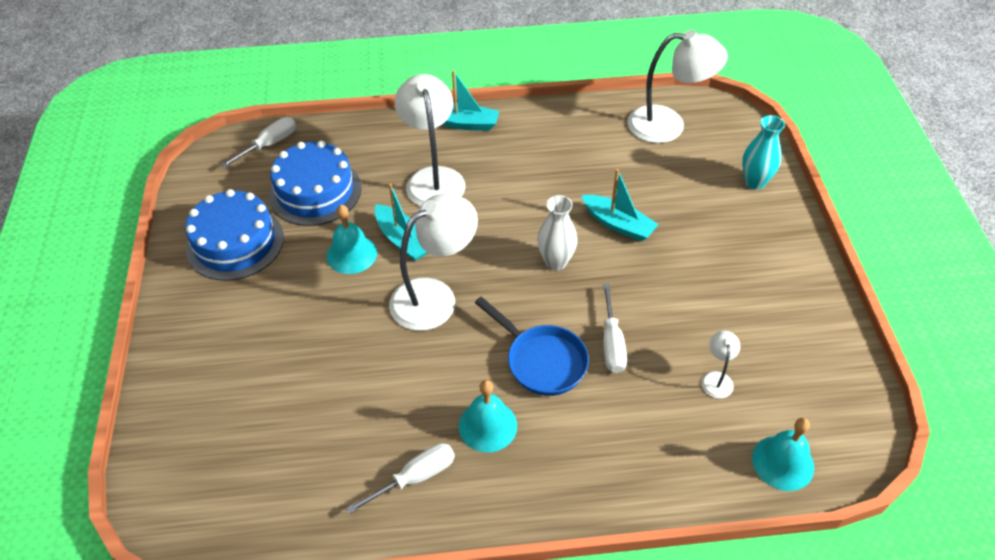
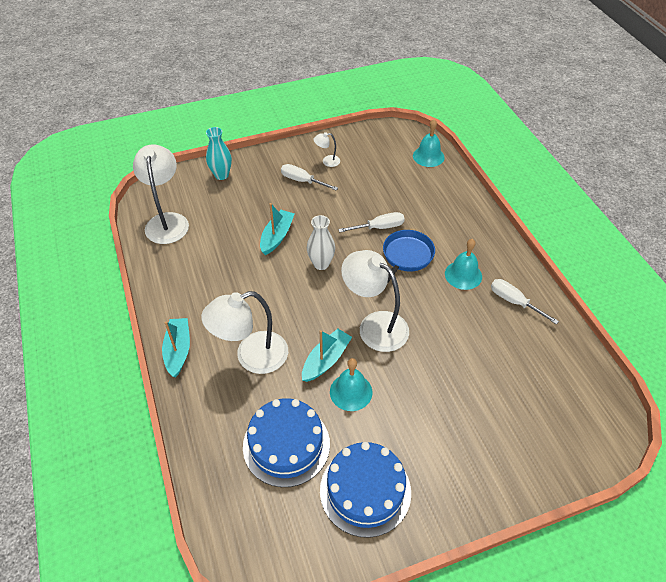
camera: 105 degrees left, 0 degrees up
(269, 145) = (229, 513): white screwdriver -> white screwdriver (302, 181)
(717, 378) = (387, 182): white lamp -> white lamp (327, 161)

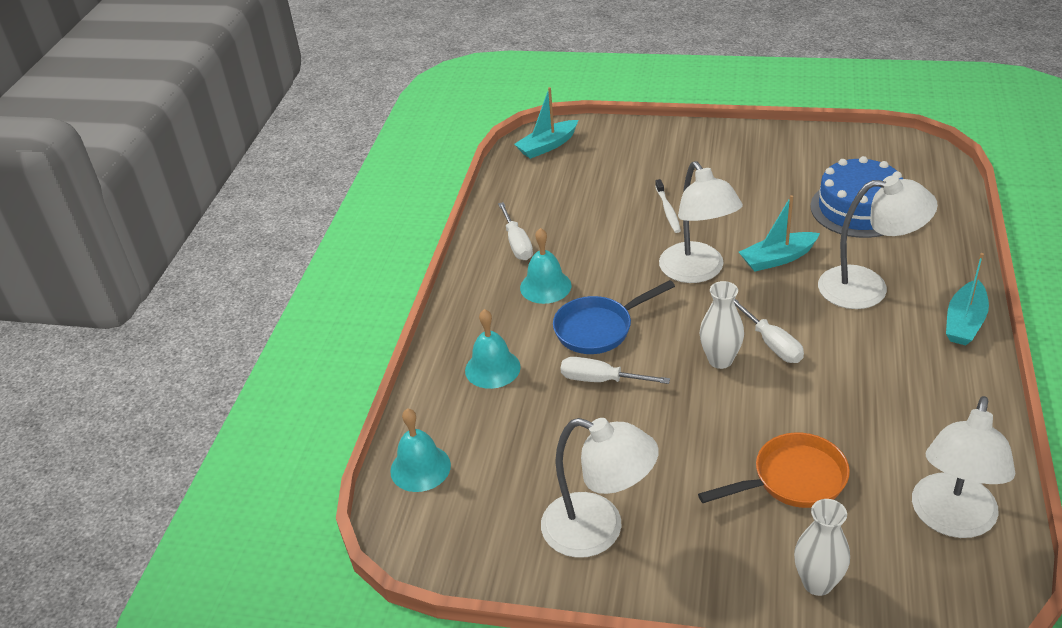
camera: 145 degrees left, 10 degrees down
(221, 175) = (817, 583): turquoise vase -> white vase
(250, 213) = (792, 479): none -> orange pan
(277, 236) = (765, 422): turquoise boat -> turquoise boat (547, 146)
(302, 181) = (668, 506): white screwdriver -> white screwdriver (771, 343)
(327, 161) = (598, 530): white lamp -> white lamp, size x2.24
(351, 392) = (766, 226): turquoise bell -> turquoise bell (492, 368)
(365, 491) = (797, 163): blue cake -> none
(435, 378) = (668, 210): none -> white toothbrush

